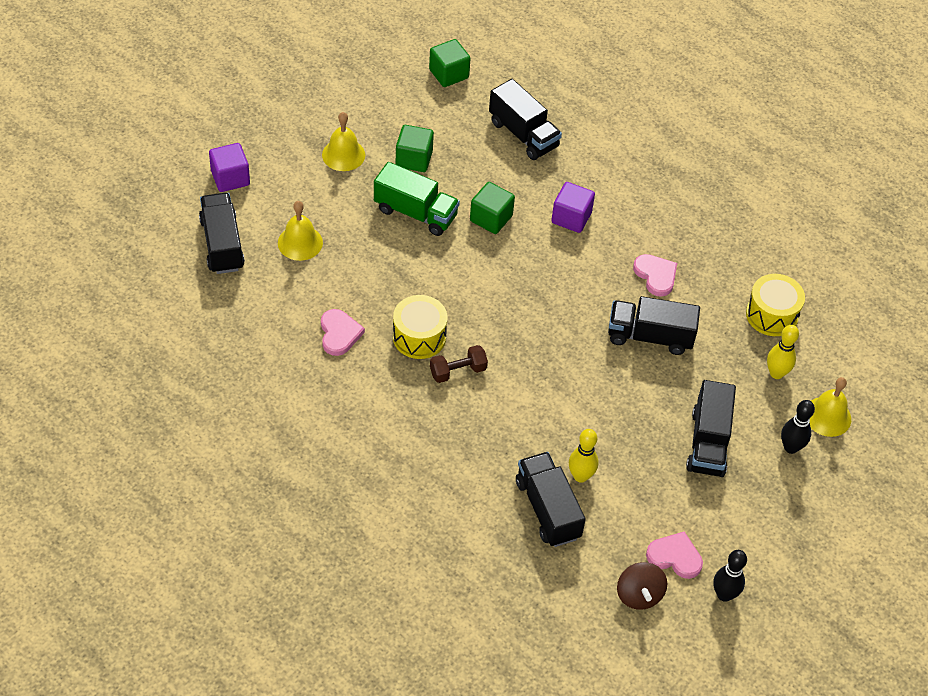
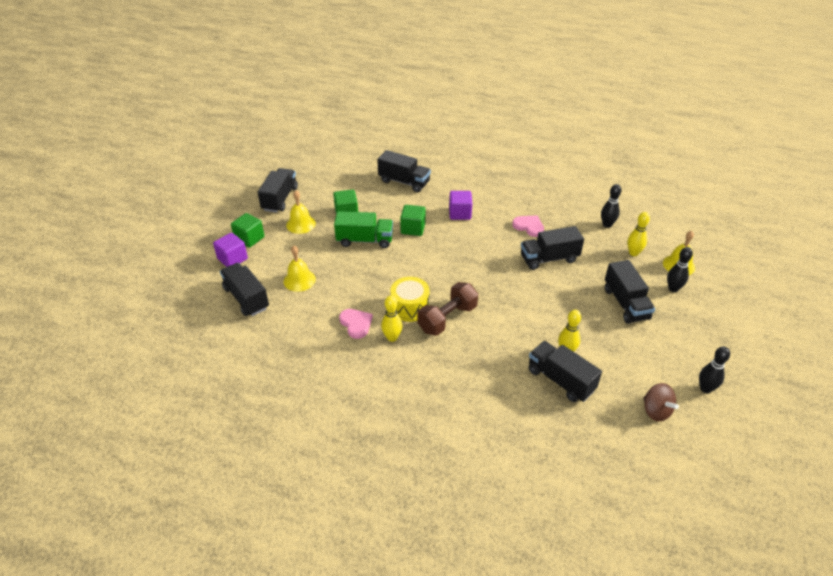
camera: 20 degrees left, 10 degrees down
(335, 101) = (280, 199): none -> black truck
(373, 370) = (392, 337): none -> yellow bowling pin
(449, 74) = (341, 166): green cube -> green cube (249, 238)
(458, 371) = (447, 318): brown dumbbell -> brown dumbbell, size x1.62
(675, 557) = (659, 378): pink heart -> none
(771, 315) = (607, 225): yellow drum -> black bowling pin

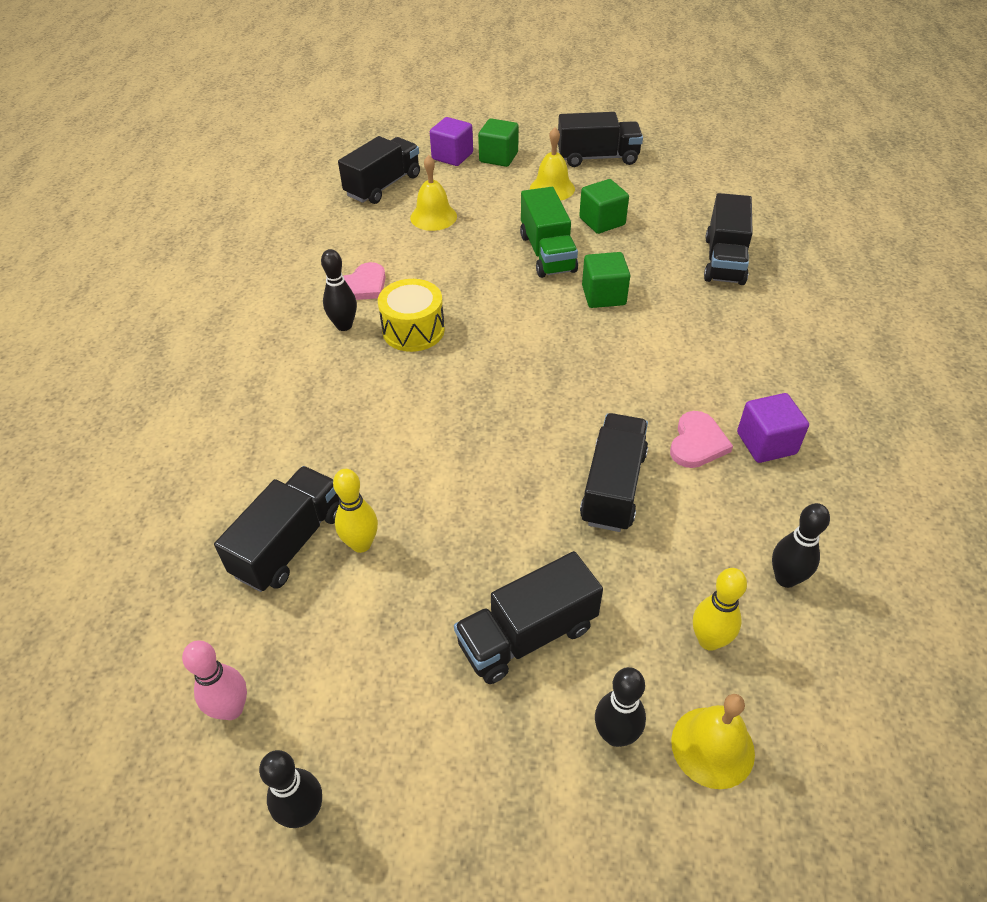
camera: 75 degrees right, 5 degrees up
(392, 337) = (344, 325): yellow bowling pin -> black bowling pin
(447, 318) = (401, 376): brown dumbbell -> none
(460, 213) = (679, 342): purple cube -> purple cube (766, 443)
(549, 259) = (613, 487): black truck -> black truck turned 45 degrees clockwise
(656, 411) = (231, 709): brown spinning top -> pink bowling pin

